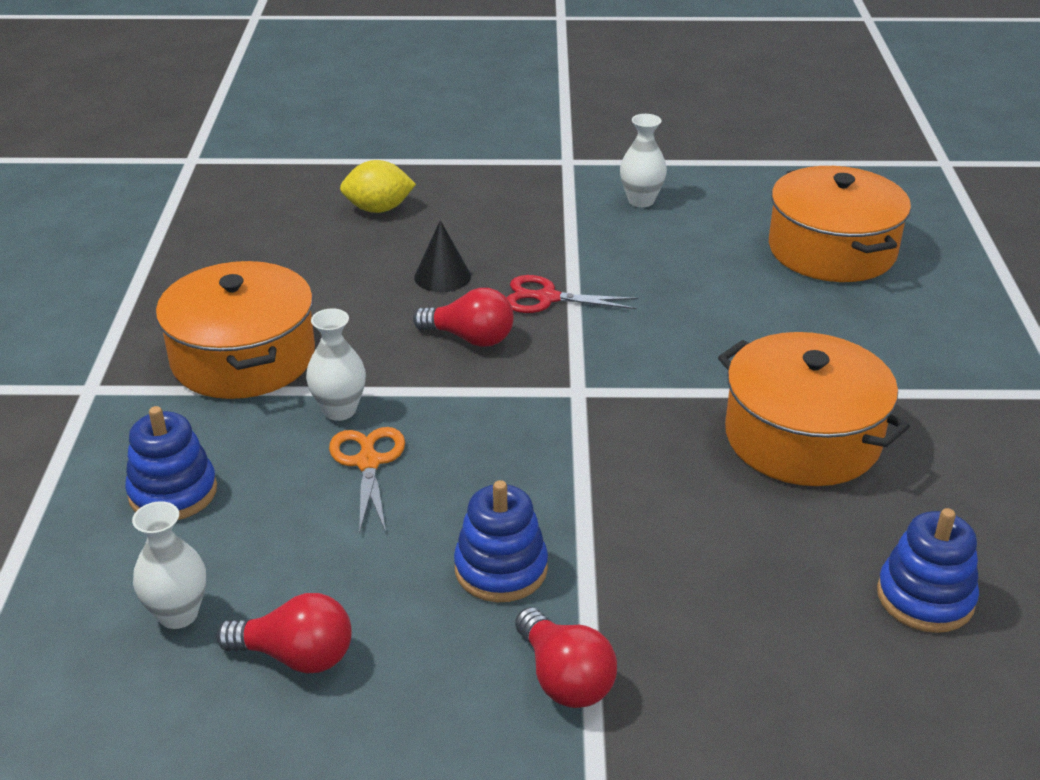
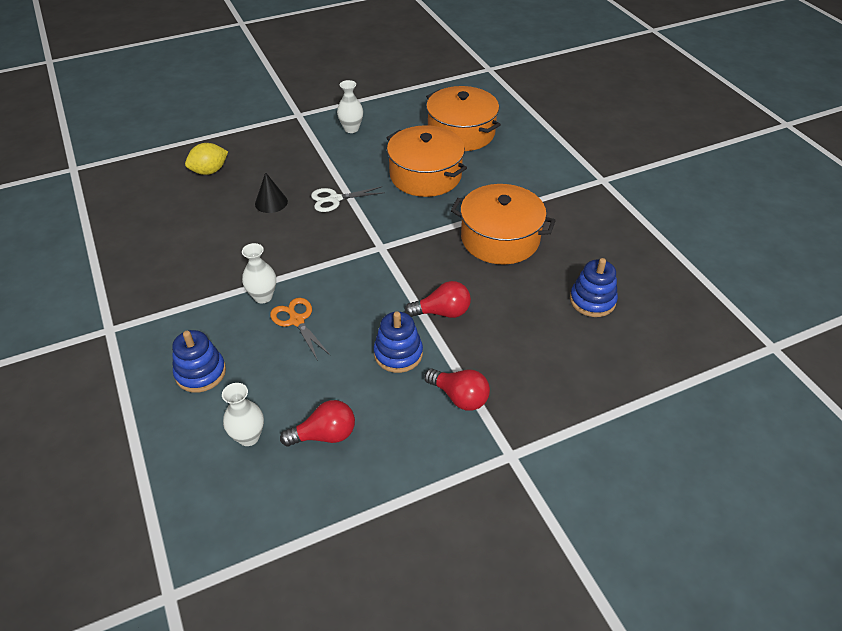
camera: 25 degrees left, 10 degrees up
(243, 357) = (189, 283): orange pot -> orange pot (425, 175)
(470, 338) = (308, 234): red light bulb -> red light bulb (442, 312)
(547, 298) = (335, 199): red scissors -> white scissors

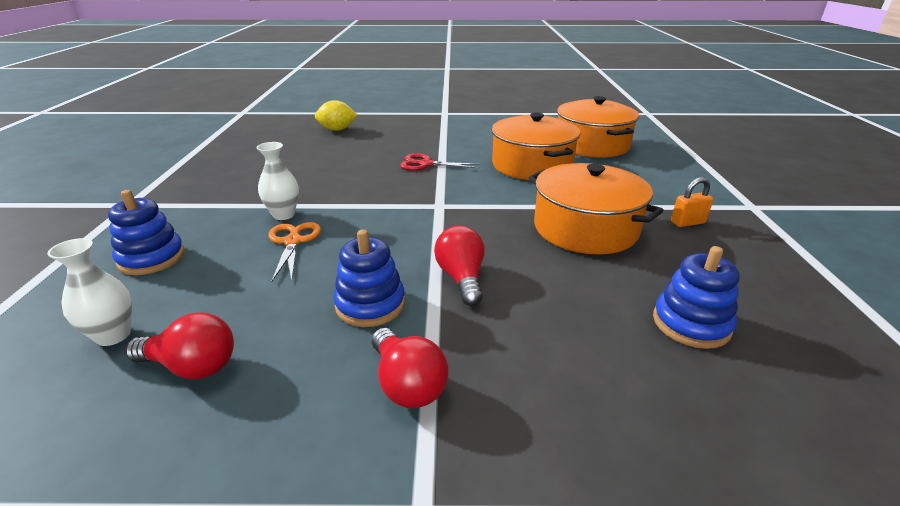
camera: 25 degrees right, 15 degrees down
(271, 202) = (366, 155): black cone -> none
(335, 199) = (426, 164): white scissors -> red scissors
(351, 129) = (483, 127): white vase -> none
(442, 312) = (461, 278): red light bulb -> red light bulb turned 120 degrees counterclockwise
(565, 211) = (687, 222): none -> orange padlock

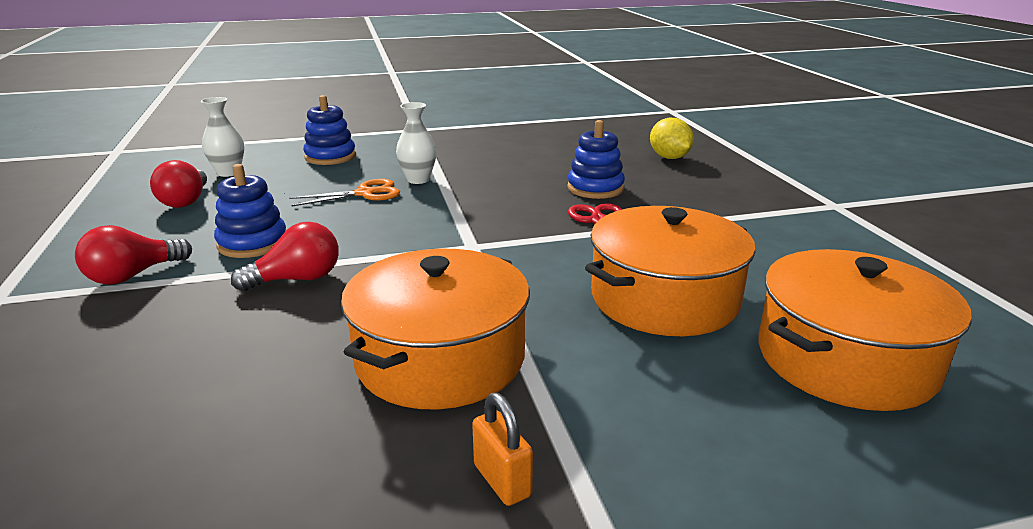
camera: 75 degrees right, 5 degrees down
(691, 324) = (171, 452): blue stacking toy -> blue stacking toy (595, 188)

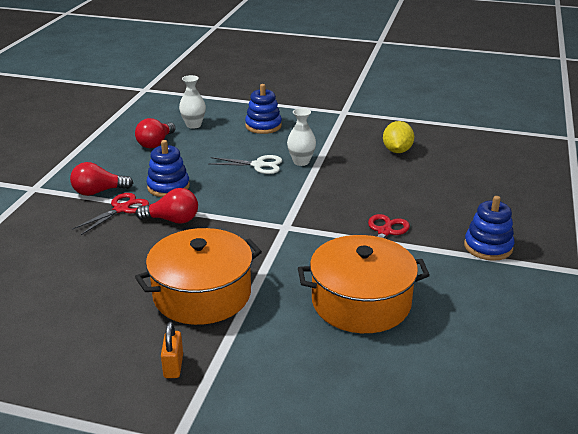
camera: 30 degrees right, 5 degrees up
(195, 287) = (121, 209): none -> red scissors
(365, 194) = (258, 165): orange scissors -> white scissors
(595, 188) = (414, 203): blue stacking toy -> blue stacking toy (488, 247)
(669, 158) = (505, 189): yellow lemon -> yellow lemon (397, 151)
(845, 359) = (422, 379): orange pot -> none

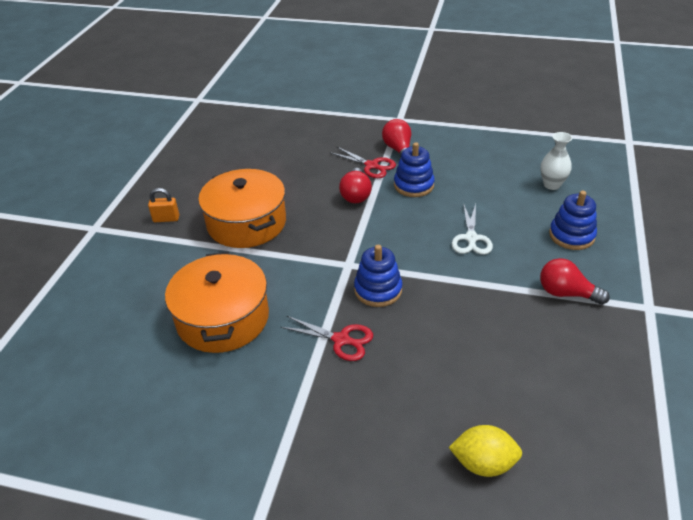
camera: 90 degrees right, 10 degrees up
(156, 143) = (499, 166): red light bulb -> red light bulb (566, 293)
(301, 162) = (488, 270): white vase -> none
(397, 151) = (544, 361): yellow lemon -> yellow lemon (483, 463)
(488, 247) = (311, 435): blue stacking toy -> blue stacking toy (378, 290)

